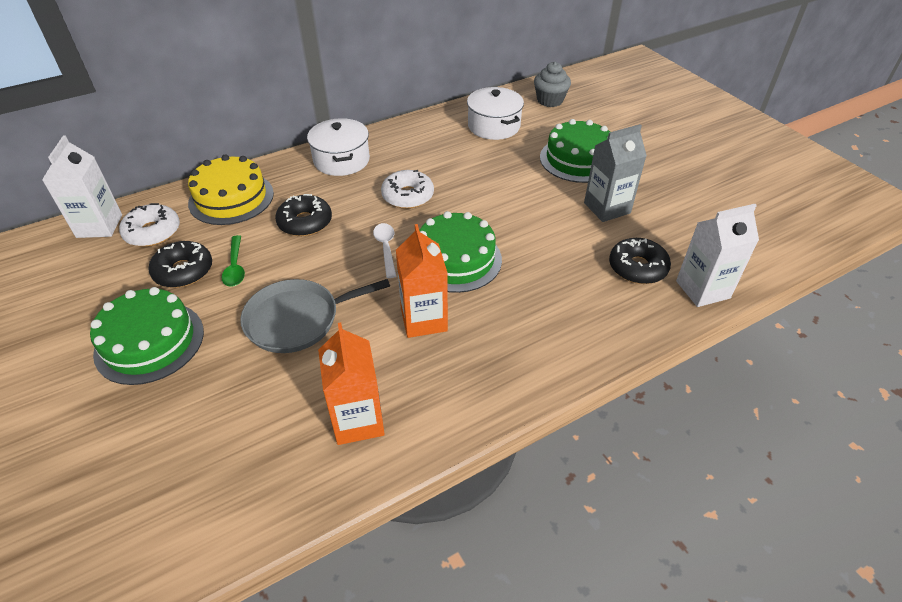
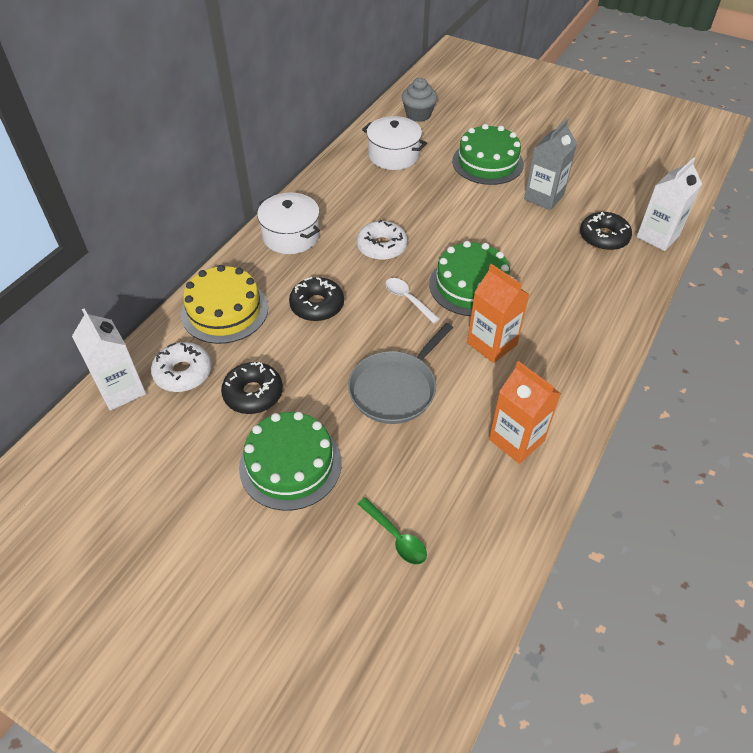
camera: 30 degrees left, 5 degrees up
(235, 267) = (296, 369): green spoon -> green spoon (396, 537)

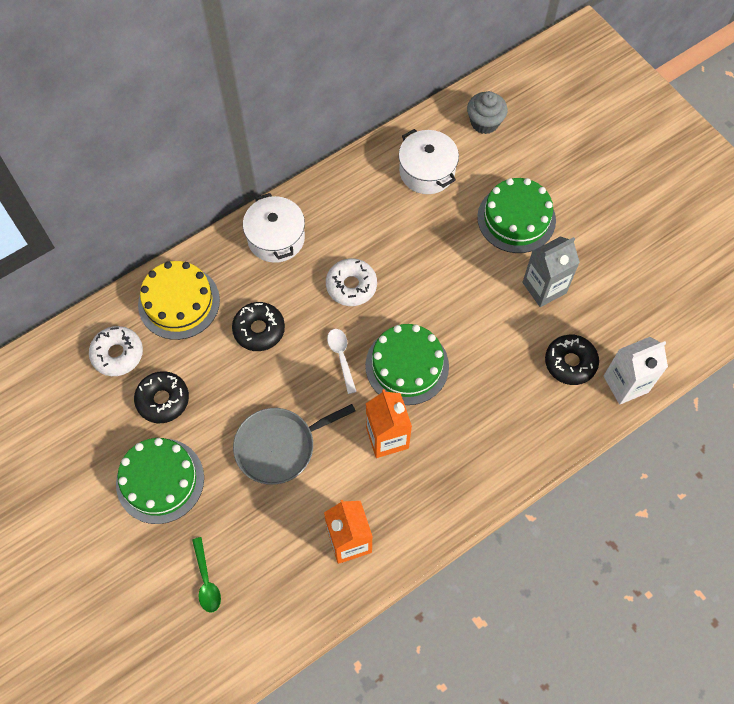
camera: 25 degrees right, 15 degrees up
(121, 390) = (63, 350): white carton -> none

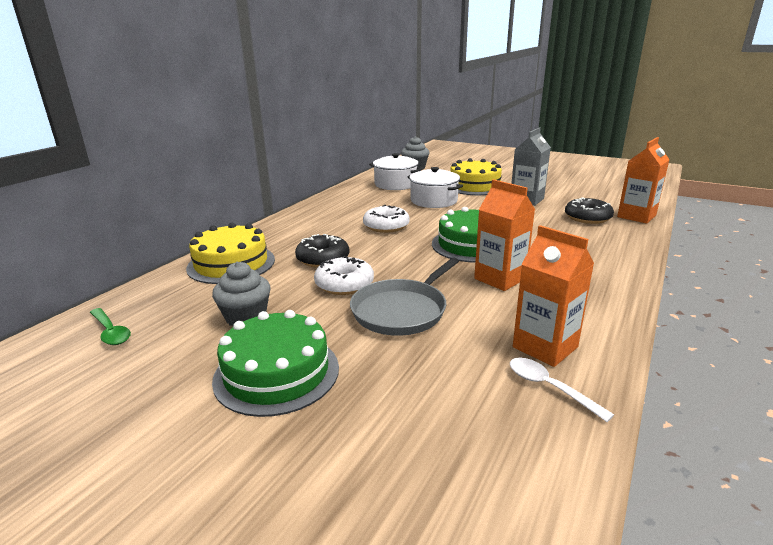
camera: 25 degrees left, 40 degrees down
(117, 354) = (175, 304): white donut -> white donut (344, 284)
(163, 400) = (246, 317): black donut -> grey cupcake
(206, 580) = (407, 441): green spoon -> green spoon (111, 332)
(276, 238) = (304, 222): white pot -> white pot (433, 201)
(341, 357) = (412, 254): white spoon -> white spoon (549, 387)
(516, 218) = (474, 186): green cake -> yellow cake
(625, 384) = (636, 216): white carton -> orange carton

